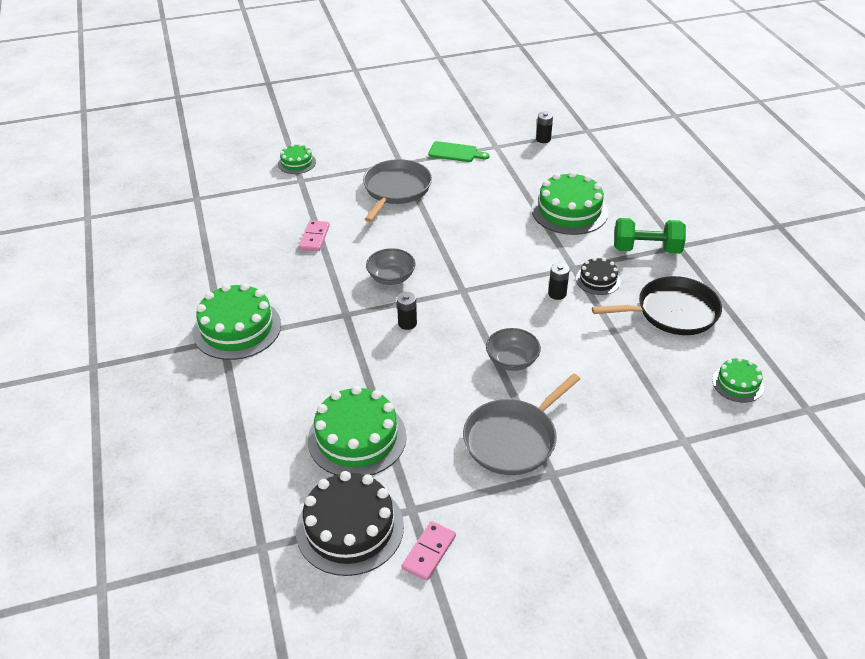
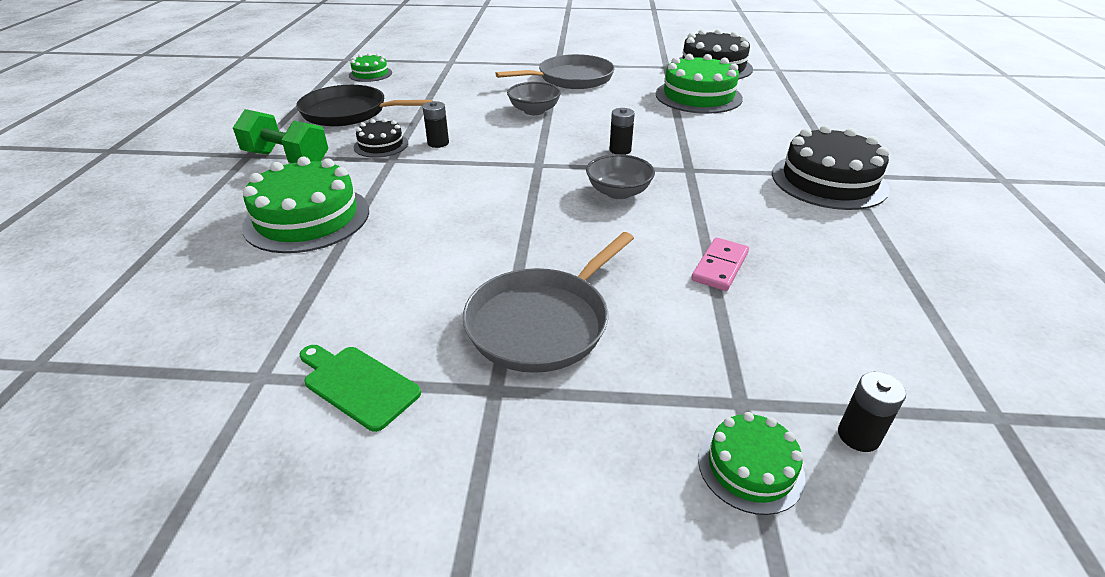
camera: 160 degrees left, 5 degrees down
(237, 328) = (828, 181): green cake -> black cake
(429, 552) = (662, 54): pink domino -> none
(543, 139) = (147, 368): black battery -> black battery (858, 436)

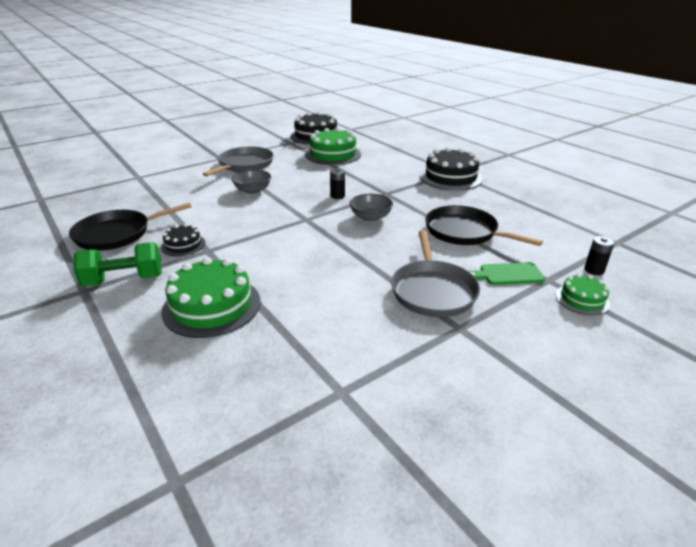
camera: 40 degrees left, 5 degrees down
(357, 385) = (397, 363): green cutting board -> green cutting board (508, 274)
(370, 74) = (84, 203): green cake -> none
(438, 143) = (222, 229): black battery -> none
(719, 266) = (464, 232): pink domino -> black pan

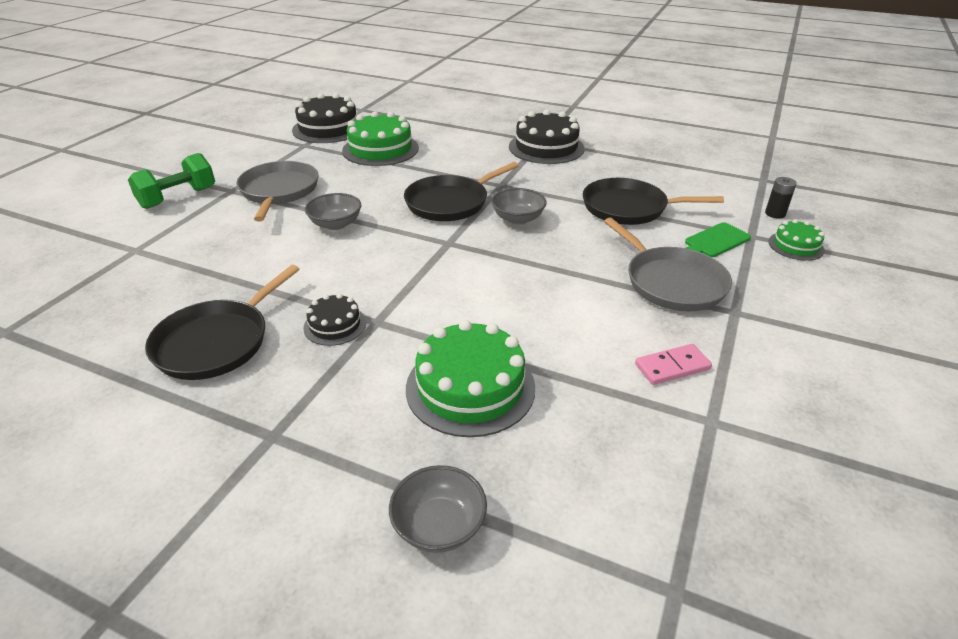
camera: 30 degrees left, 5 degrees up
(99, 373) = (439, 525): none -> grey bowl
(124, 280) = (314, 400): green dumbbell -> green dumbbell (178, 198)
(337, 196) = (450, 202): black battery -> black pan
(358, 345) = (672, 367): none -> pink domino

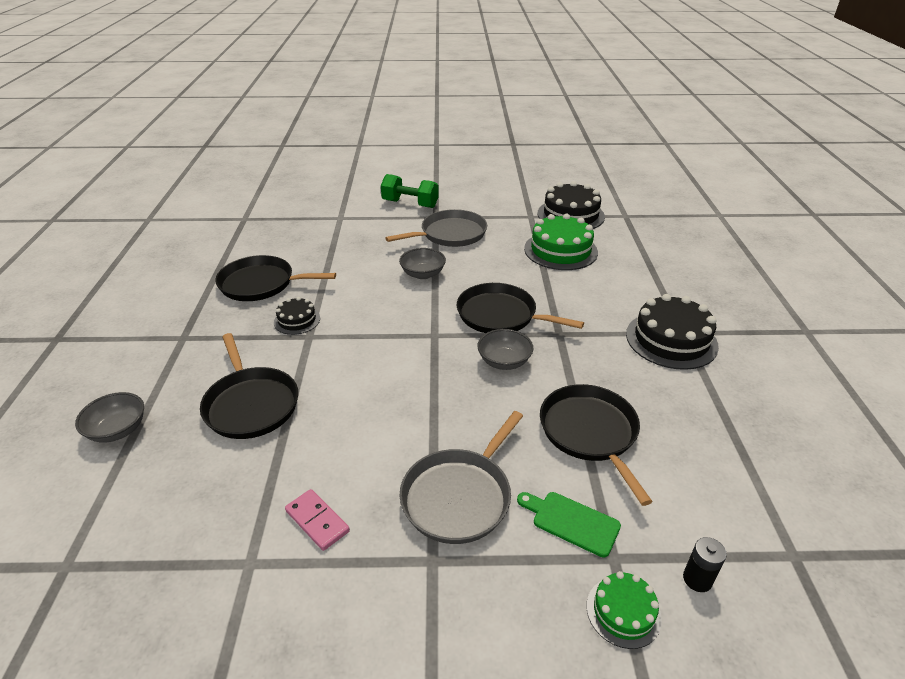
camera: 65 degrees right, 0 degrees up
(470, 387) = (251, 404): green cake -> black pan

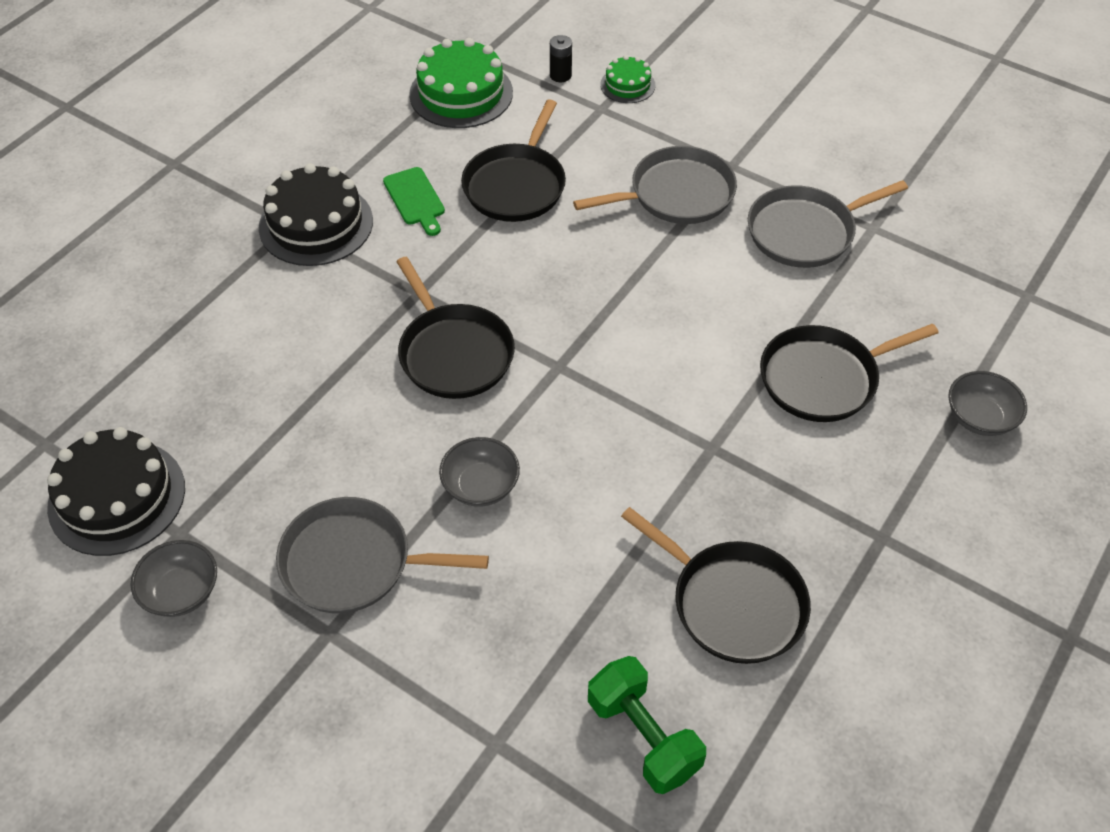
camera: 145 degrees left, 15 degrees up
(251, 404) = (823, 378): black pan -> black pan turned 120 degrees counterclockwise
(297, 320) = (714, 487): black cake -> none
(317, 521) = (805, 232): pink domino -> grey pan
(410, 204) = (331, 712): green dumbbell -> green dumbbell (643, 736)
(504, 361) = (515, 291): grey bowl -> grey bowl (181, 591)
(560, 250) = (242, 423): green cake -> green cake (461, 93)
(571, 522) = (606, 139): green cutting board -> green cutting board (415, 199)

